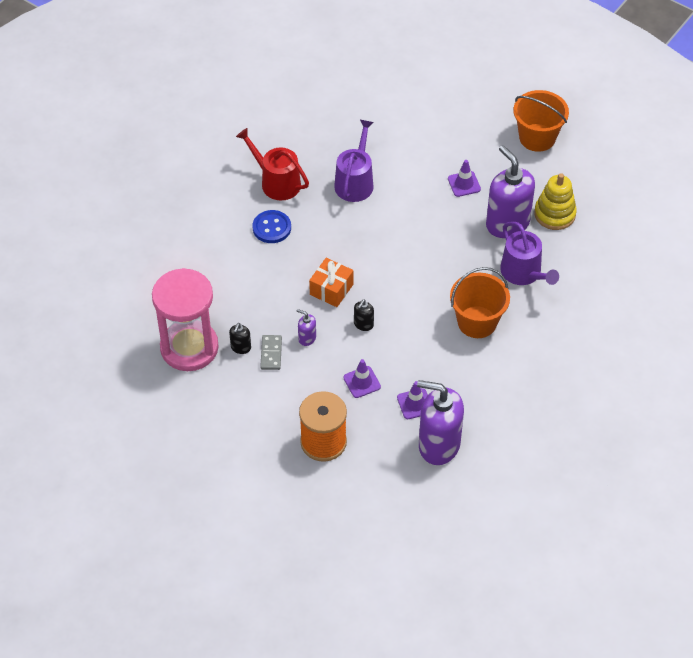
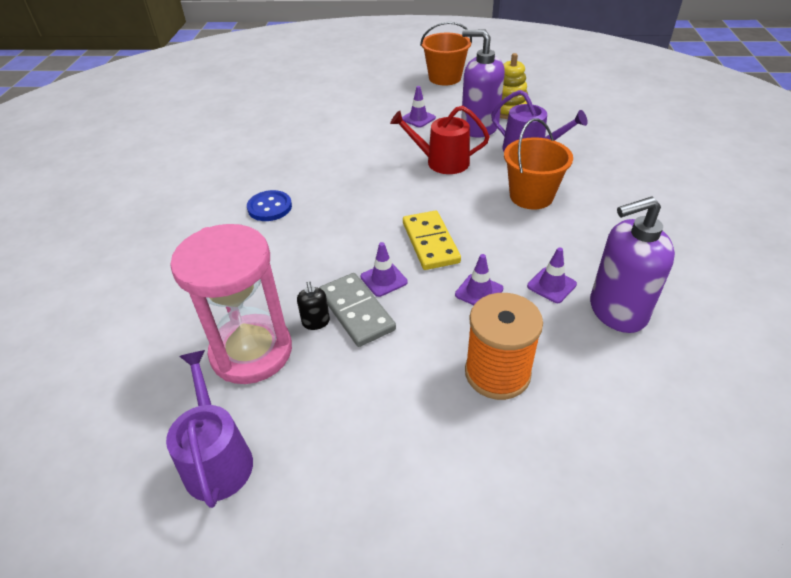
camera: 30 degrees left, 10 degrees down
(271, 353) = (356, 311): grey domino -> grey domino, size x1.66
(276, 182) = (248, 175): red watering can -> red watering can (442, 162)
(307, 338) = (383, 279): purple soap dispenser -> purple traffic cone
(331, 289) = (372, 229): orange gift -> none
(355, 182) = (324, 149): purple watering can -> purple watering can (217, 459)
(363, 324) = (430, 242): black soap dispenser -> yellow domino

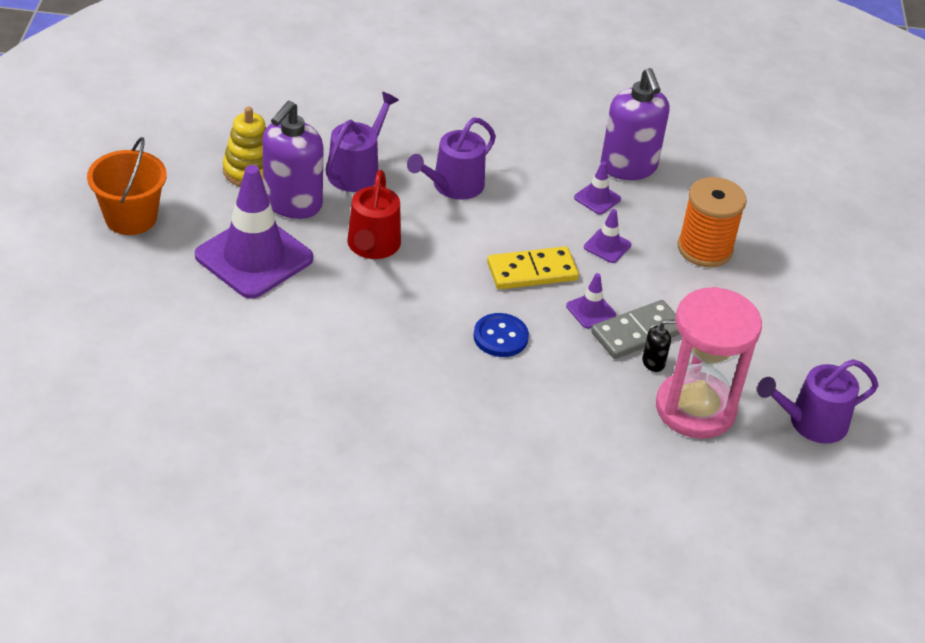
camera: 95 degrees left, 0 degrees up
(269, 207) = (457, 408): blue button -> blue button (500, 337)
(418, 118) = (254, 257): purple traffic cone -> purple traffic cone, size x2.33
(531, 196) = (453, 186): orange bucket -> purple watering can

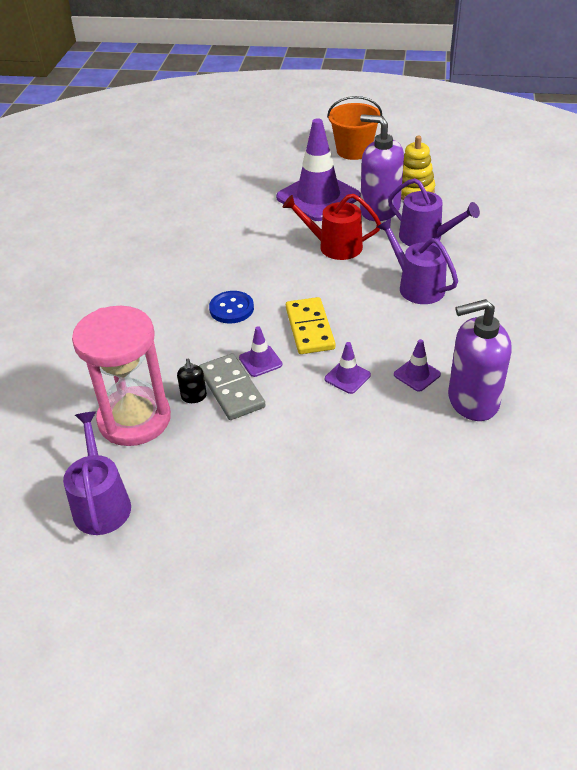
camera: 100 degrees right, 0 degrees up
(704, 249) = (350, 449): orange spool -> none

